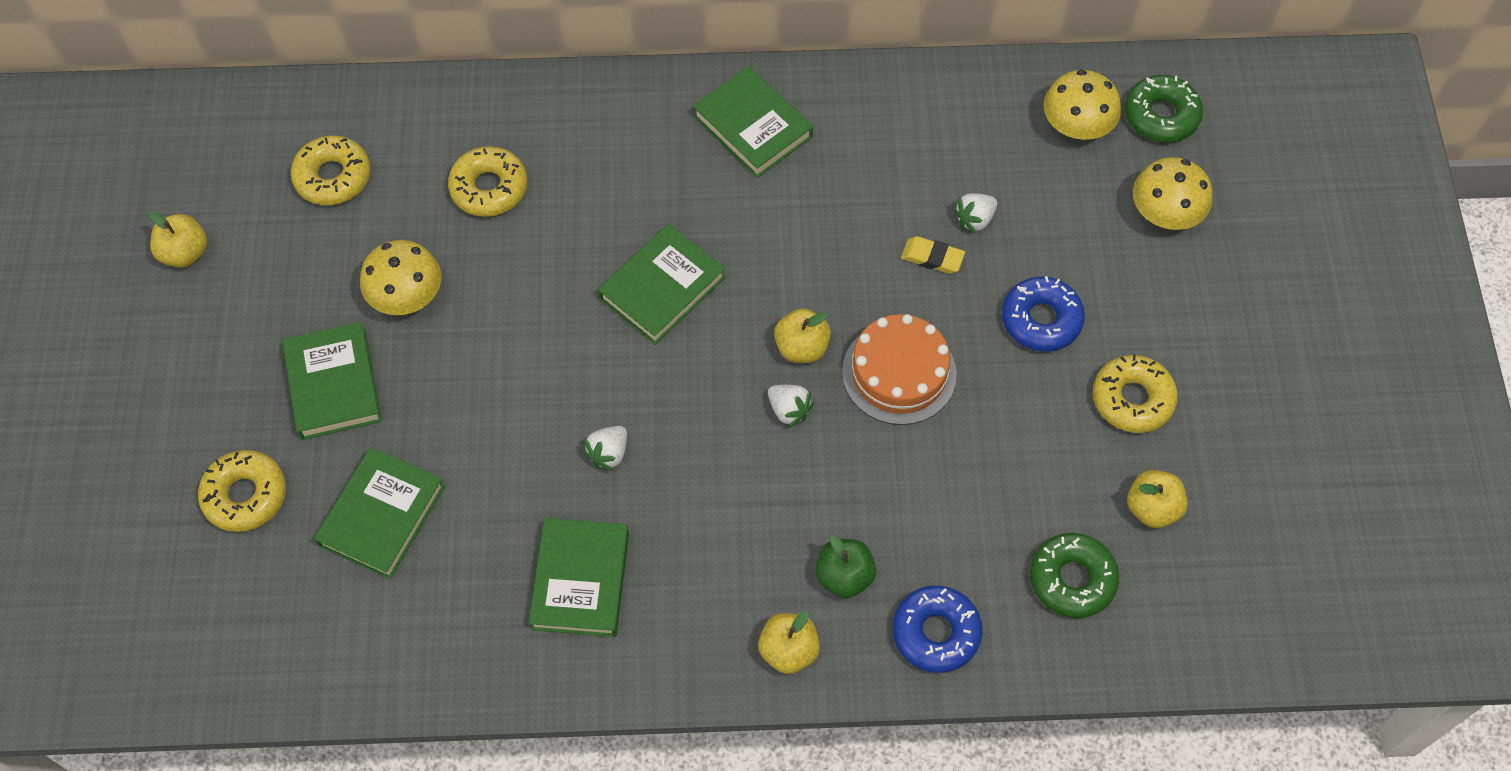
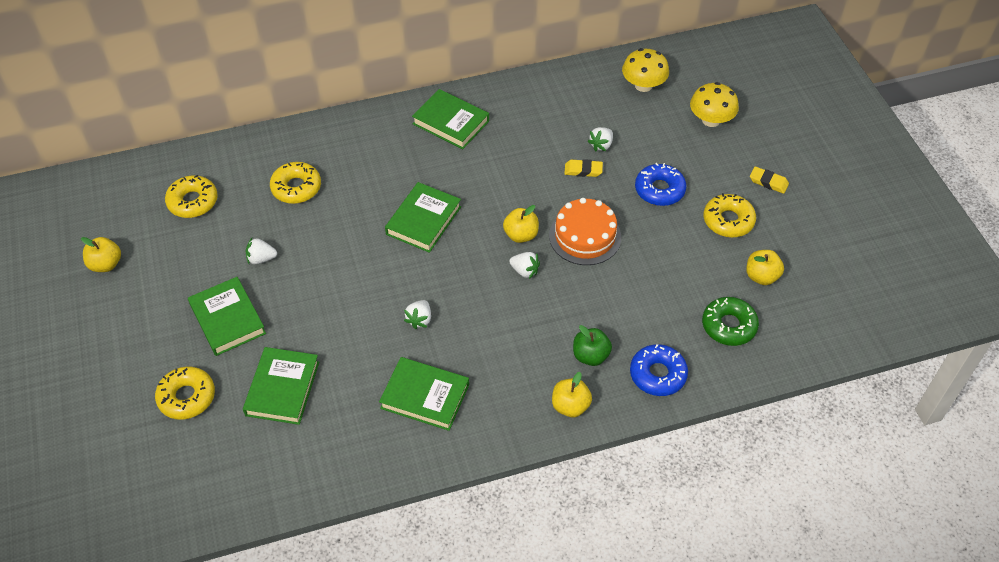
camera: 15 degrees left, 10 degrees down
(407, 296) = (261, 259): yellow mushroom -> white strawberry
(581, 580) = (425, 396): green book -> green book turned 60 degrees counterclockwise
(1161, 116) = (690, 70): green donut -> none
(1220, 346) = (768, 182): none -> yellow eraser

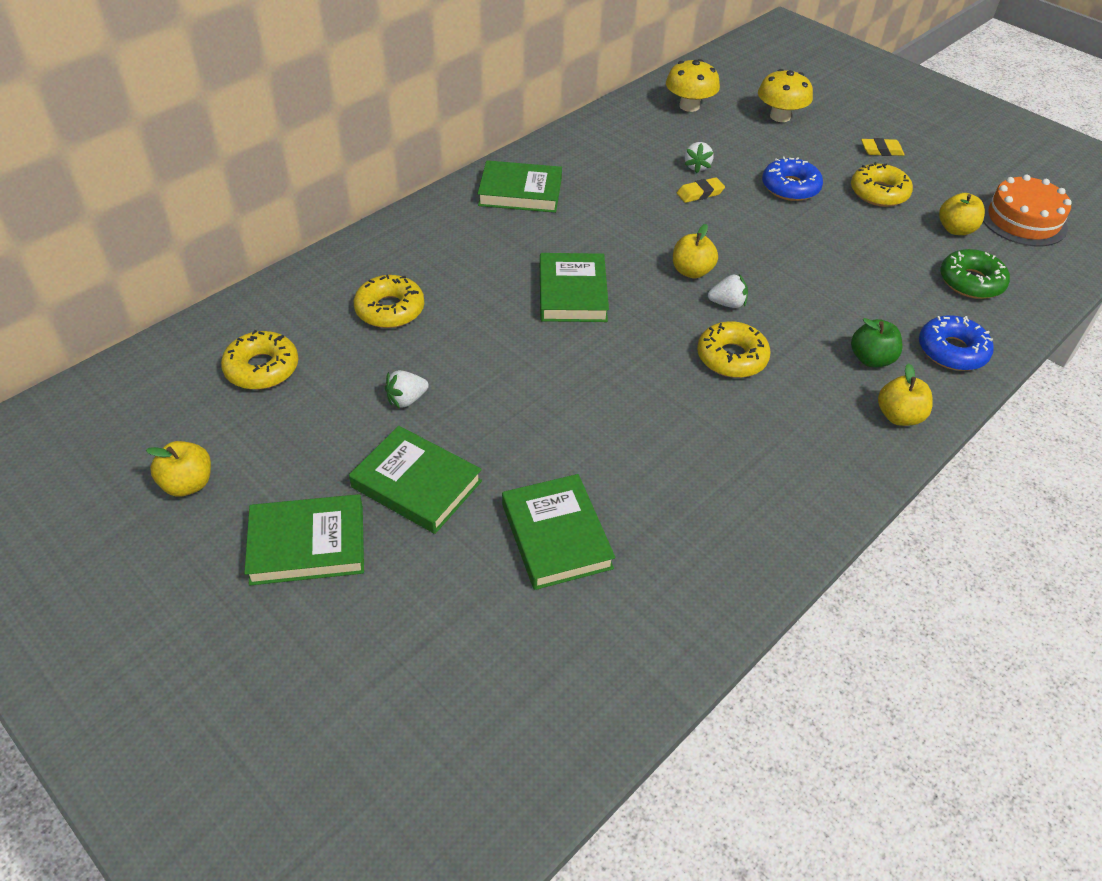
camera: 30 degrees left, 5 degrees down
(187, 397) = (434, 601): yellow donut -> yellow donut (731, 357)
(419, 320) = (657, 393): white strawberry -> none
(425, 396) = (736, 472): green book -> green book (307, 544)
(585, 236) = (758, 251): orange cake -> orange cake (1023, 220)

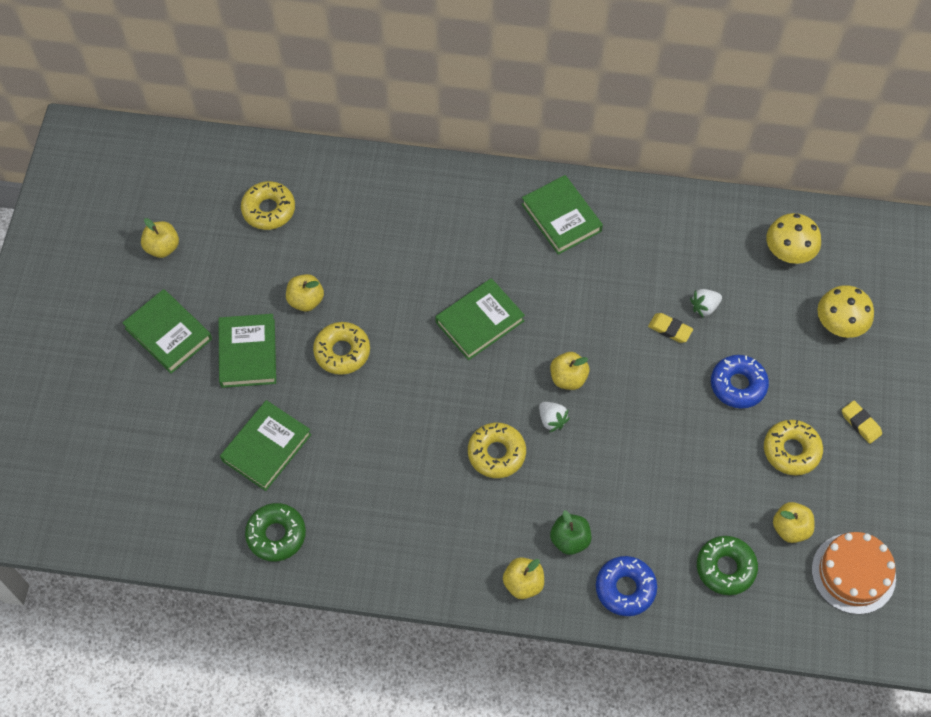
camera: 55 degrees right, 15 degrees up
(390, 309) = (373, 233): yellow donut -> yellow donut (342, 352)
(406, 399) = (306, 300): white strawberry -> yellow apple
(682, 592) = (276, 535): none -> green donut

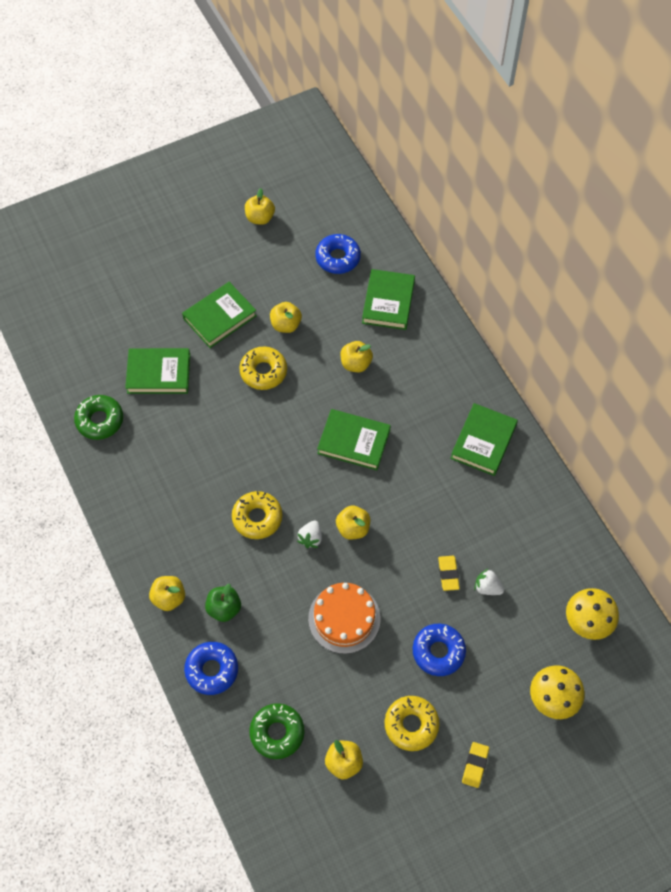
camera: 55 degrees right, 0 degrees up
(168, 333) = (199, 263): green book -> green book (388, 302)
(269, 210) = (338, 258): yellow donut -> blue donut
(398, 268) = (356, 364): none -> yellow apple
(853, 573) = (339, 833): orange cake -> orange cake (344, 618)

